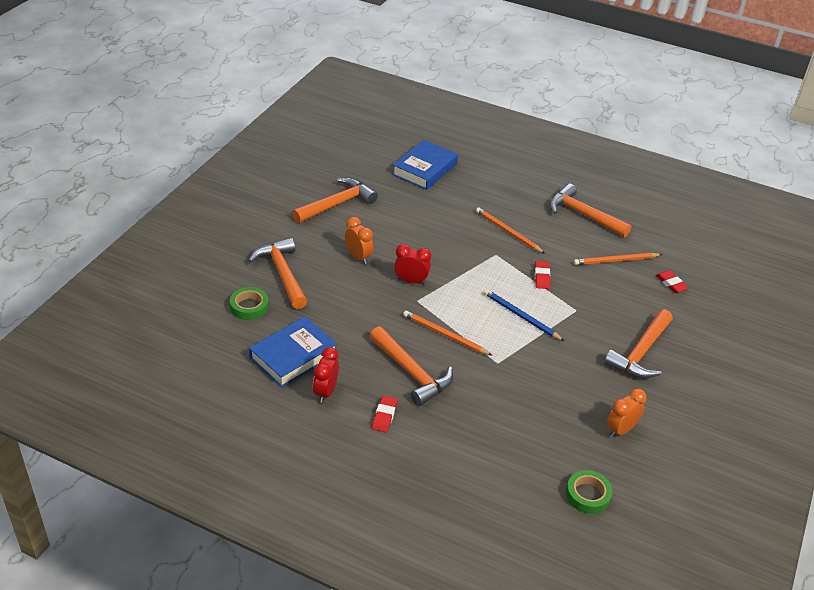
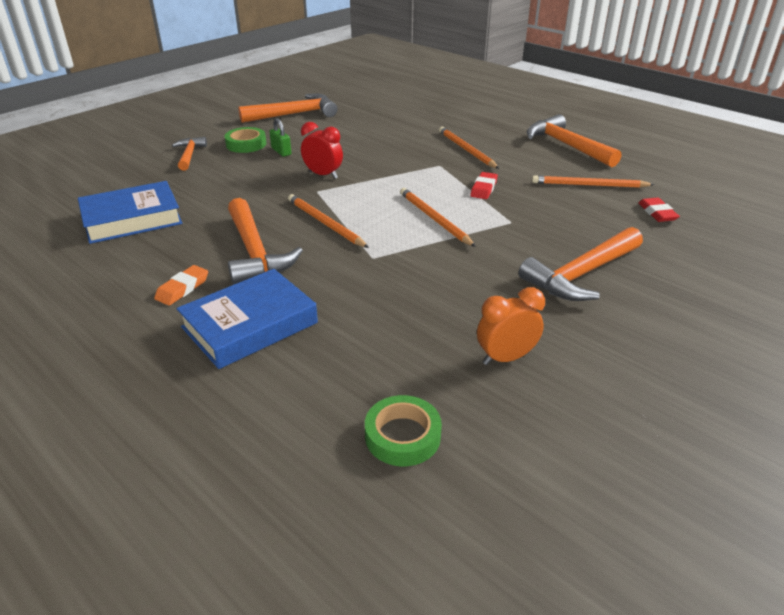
camera: 20 degrees right, 5 degrees down
(249, 307) = (129, 175): green tape -> green tape (246, 144)
(282, 273) = (189, 155): orange hammer -> orange hammer, size x0.59
(325, 392) = (135, 255): red clock -> none
(358, 257) = (281, 151): orange clock -> green padlock
(384, 416) = (182, 288): red eraser -> orange eraser
(424, 169) = (406, 100): blue book -> blue book (250, 325)
(521, 316) = (434, 219): blue pencil -> orange pencil

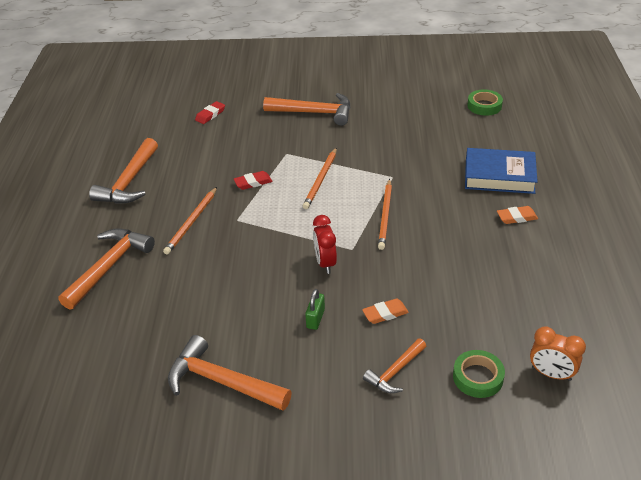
camera: 130 degrees left, 5 degrees up
(132, 219) = (508, 303): blue book -> none
(233, 173) = (385, 313): none -> orange eraser
(246, 144) = (329, 354): green tape -> green tape (478, 377)
(254, 252) = (452, 219): orange hammer -> orange hammer (109, 267)
(506, 358) = (408, 105): orange clock -> orange clock (551, 374)
(589, 185) = (196, 148): orange pencil -> none

